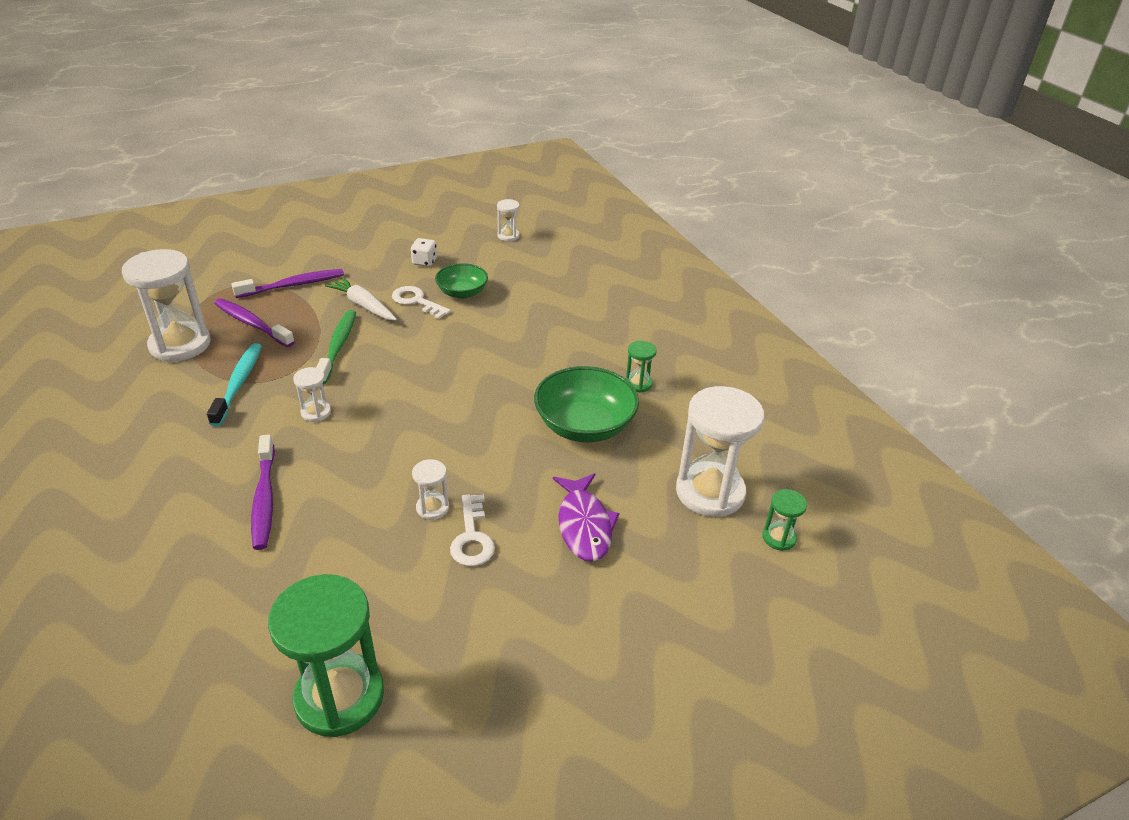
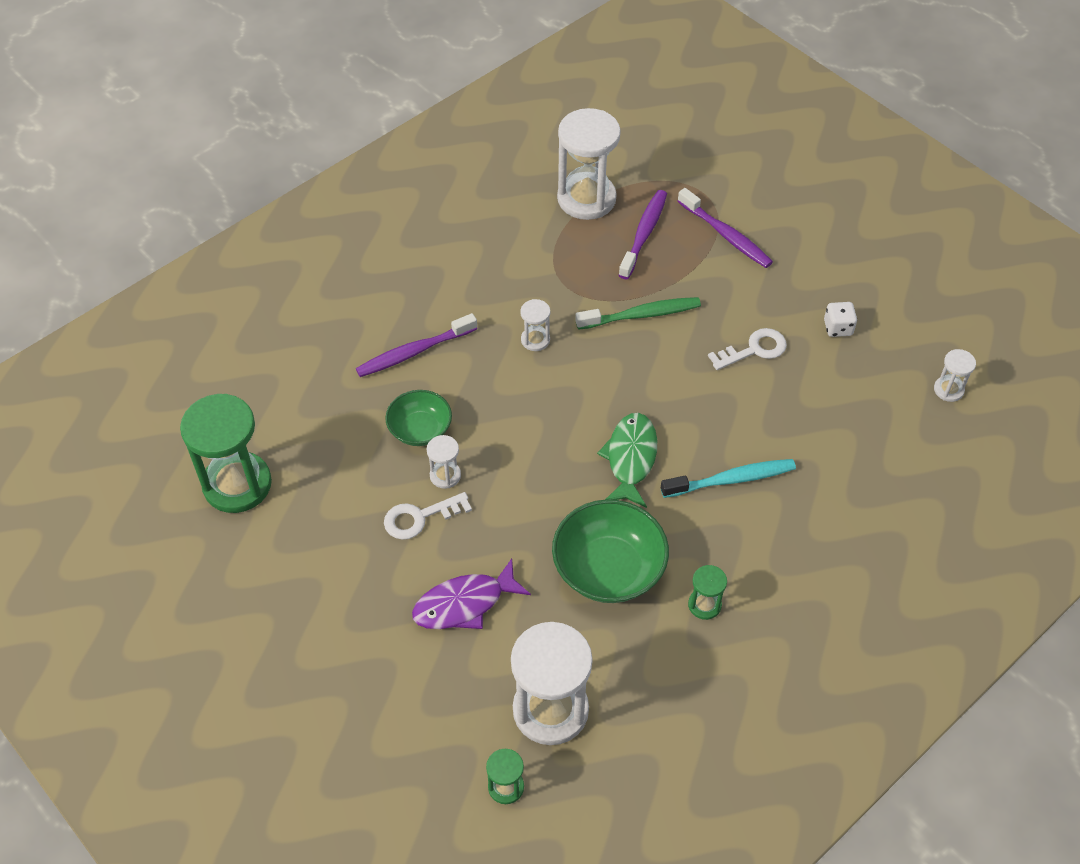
camera: 75 degrees right, 15 degrees up
(239, 383) = (551, 266): turquoise toothbrush -> turquoise toothbrush (731, 479)
(363, 306) = (721, 307): white carrot -> none
(416, 301) = (754, 349): white key -> white key turned 45 degrees clockwise
(462, 293) = (794, 385): green bowl -> green bowl (420, 429)
(481, 387) = (630, 458): none -> green fish

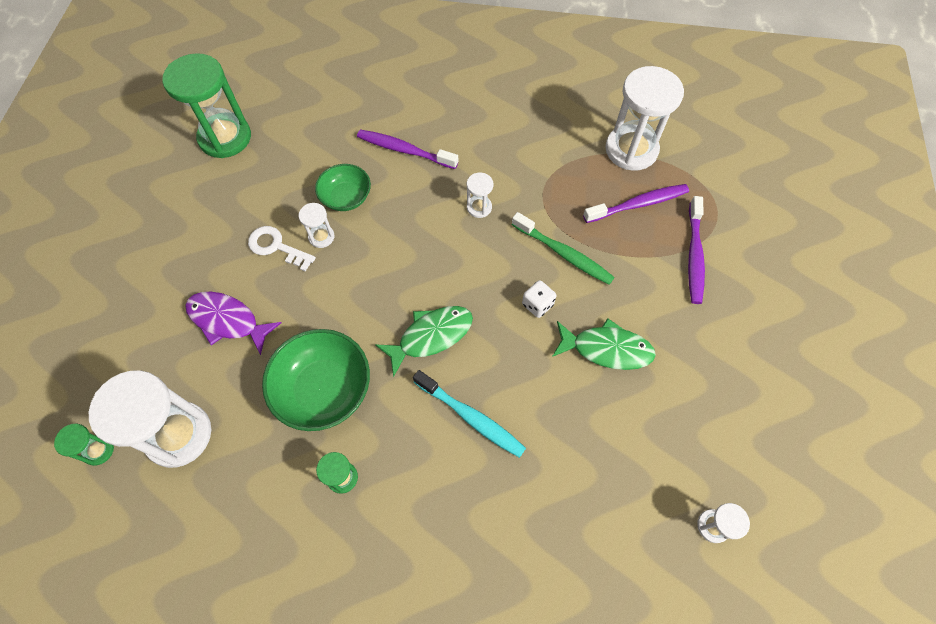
camera: 50 degrees right, 10 degrees up
(754, 349) = (606, 349): white key -> green fish
(838, 328) = (688, 394): white dice -> white dice (537, 304)

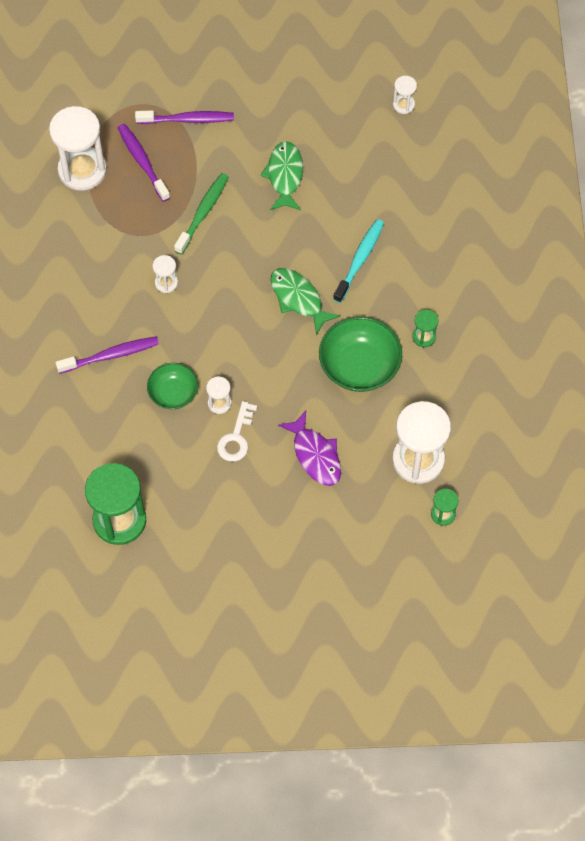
camera: 100 degrees left, 0 degrees up
(228, 321) = (315, 455): purple fish -> purple fish turned 45 degrees counterclockwise
(404, 150) = (111, 355): purple toothbrush -> purple toothbrush turned 120 degrees counterclockwise
(537, 304) = (255, 227): white dice -> none

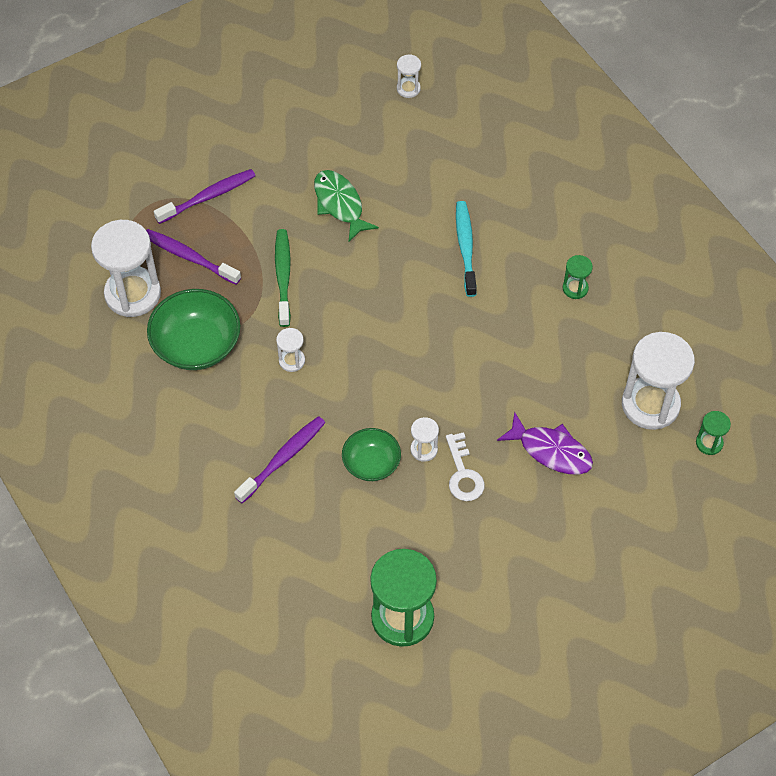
camera: 30 degrees left, 5 degrees down
(298, 299) = (432, 312): green fish -> none
(359, 366) = (534, 345): green bowl -> green bowl (196, 344)

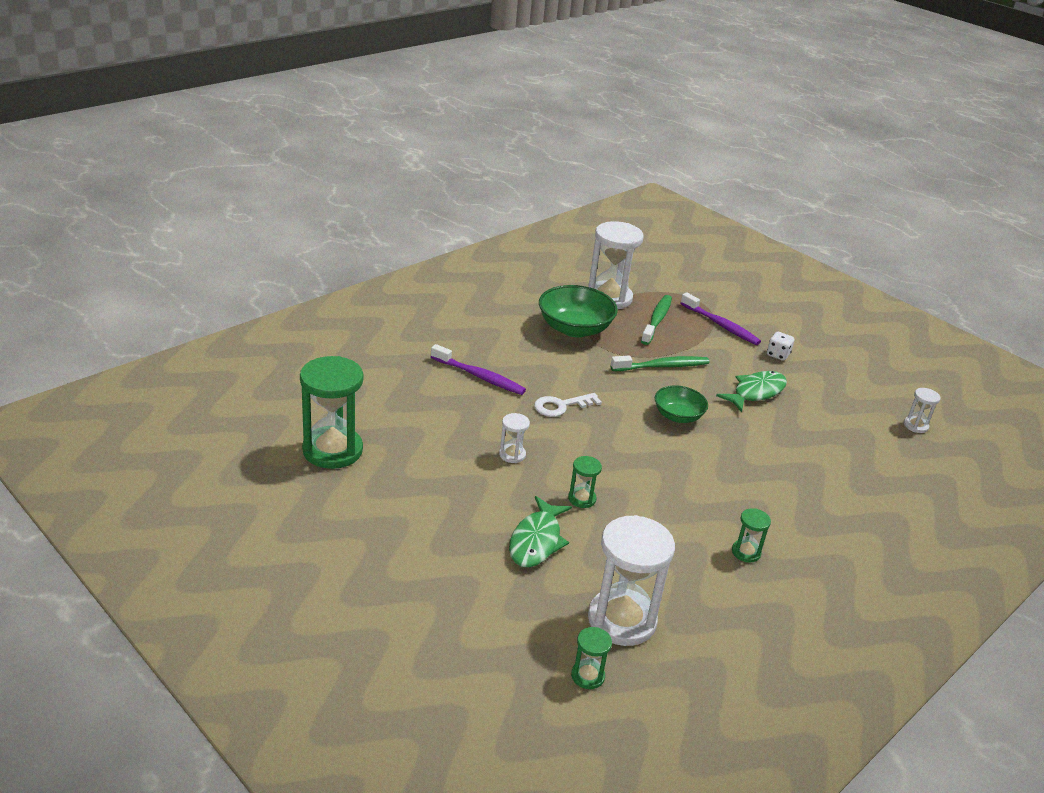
camera: 75 degrees right, 25 degrees down
(189, 257) = (657, 320): purple toothbrush -> green toothbrush
(273, 162) = (778, 355): none -> white dice
(292, 360) = (578, 375): white hourglass -> none
(371, 463) = (488, 424): green bowl -> green bowl (678, 416)
(463, 474) = (492, 481): white key -> white key (561, 406)
(465, 247) = (753, 471): turquoise toothbrush -> none
(495, 401) = (582, 499): none -> green hourglass
(551, 451) = (536, 541): purple fish -> green fish

